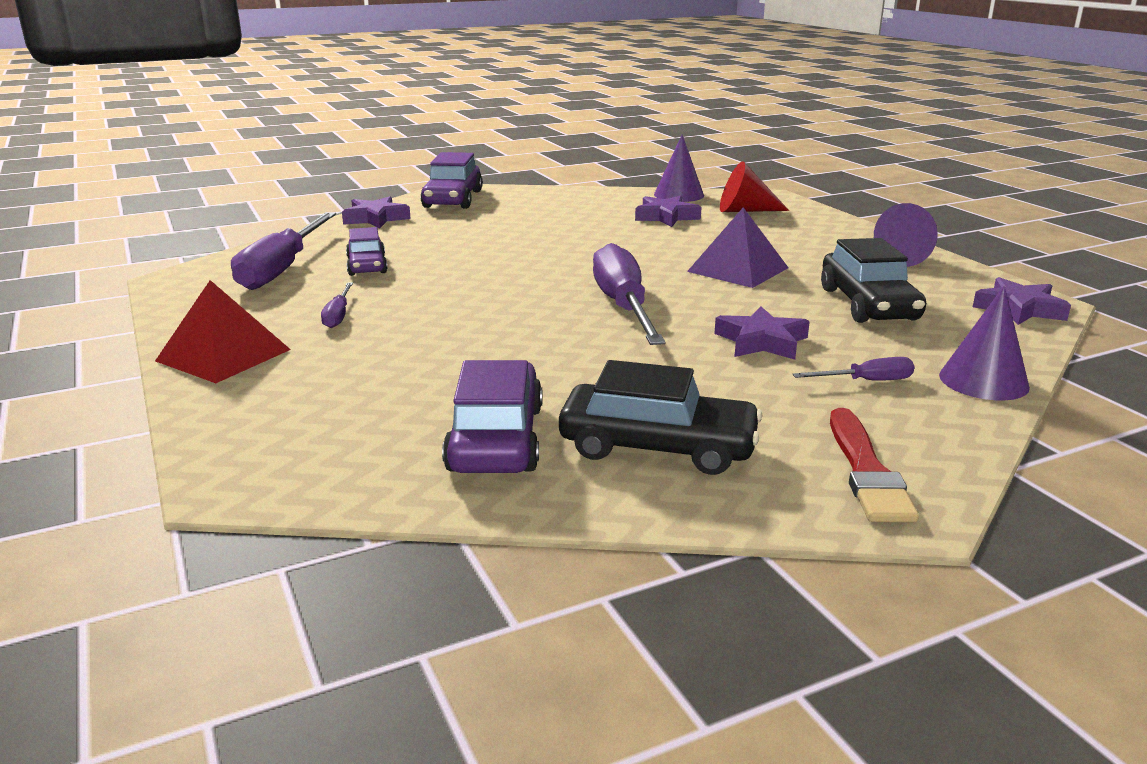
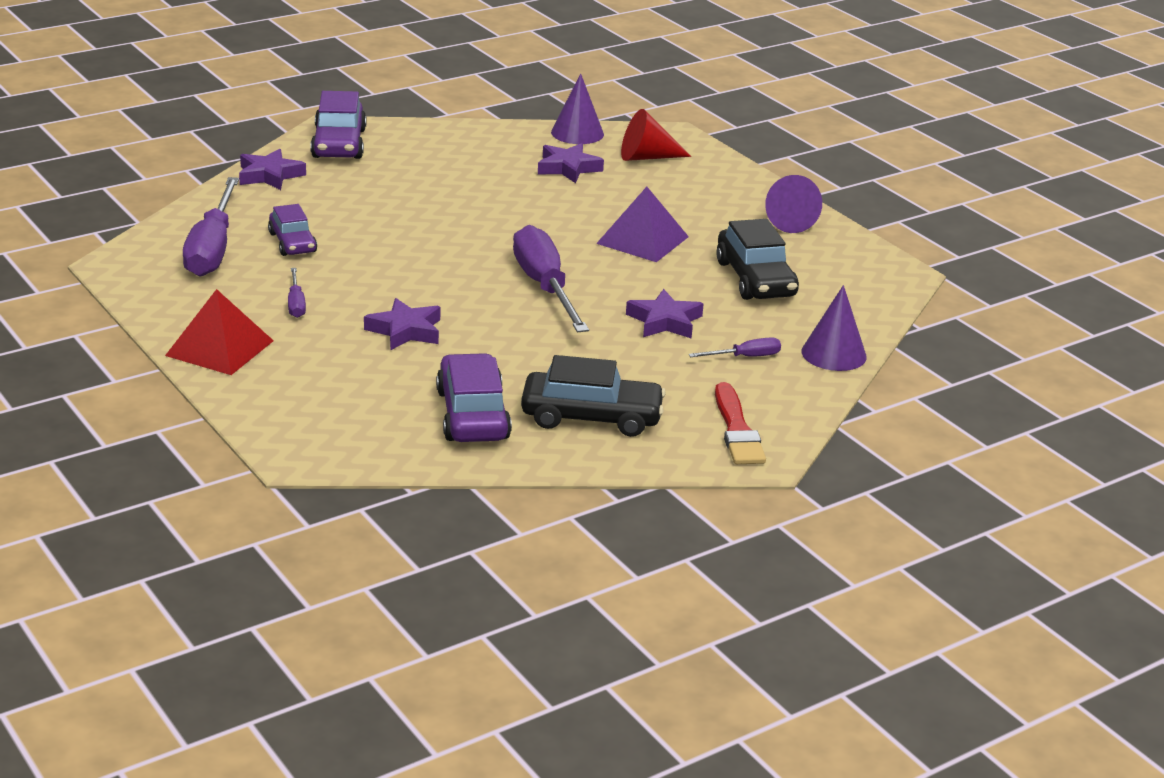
camera: 10 degrees left, 5 degrees up
(1019, 309) = (881, 281): purple star -> purple star (405, 330)

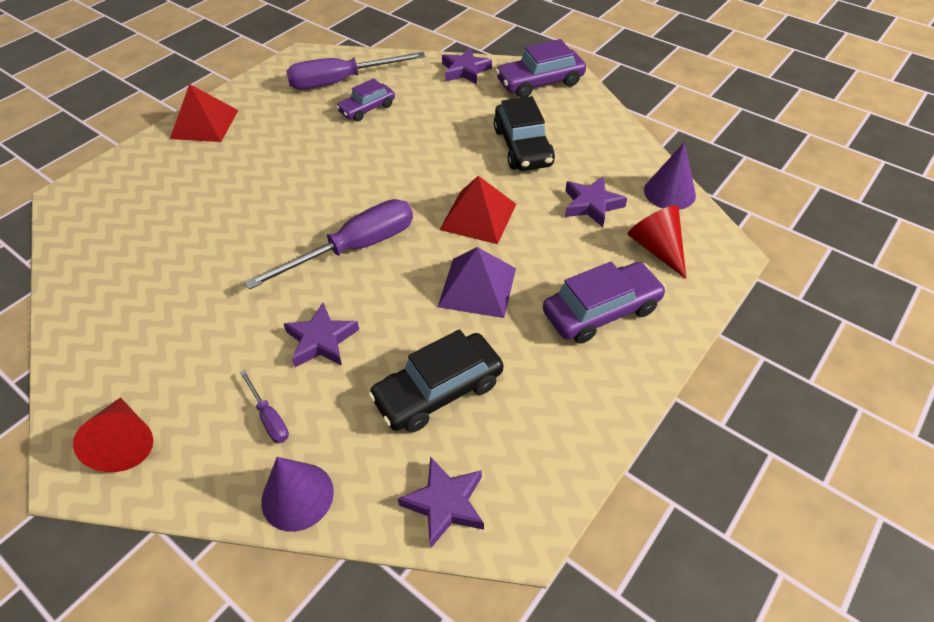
camera: 75 degrees right, 20 degrees up
(296, 303) = (277, 136): purple screwdriver -> none
(405, 330) = (253, 194): purple star -> purple star (445, 503)
(473, 415) = (131, 262): purple car -> purple car (601, 311)
(543, 220) = (478, 216): none -> red pyramid
(591, 417) = (136, 332): black car -> black car (522, 147)
(737, 430) = (125, 441): red brush -> red cone
(787, 220) = (591, 390): purple cone -> none

